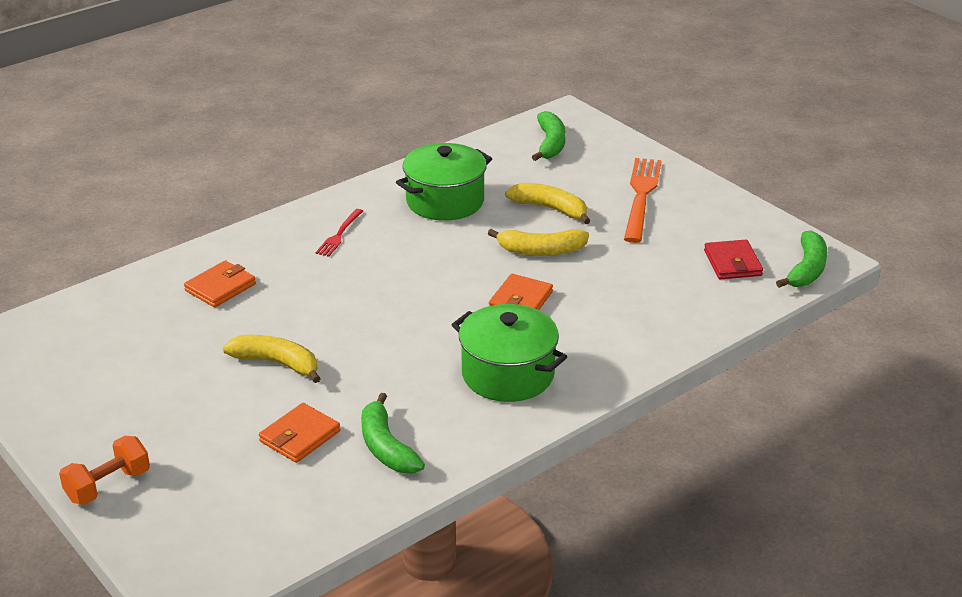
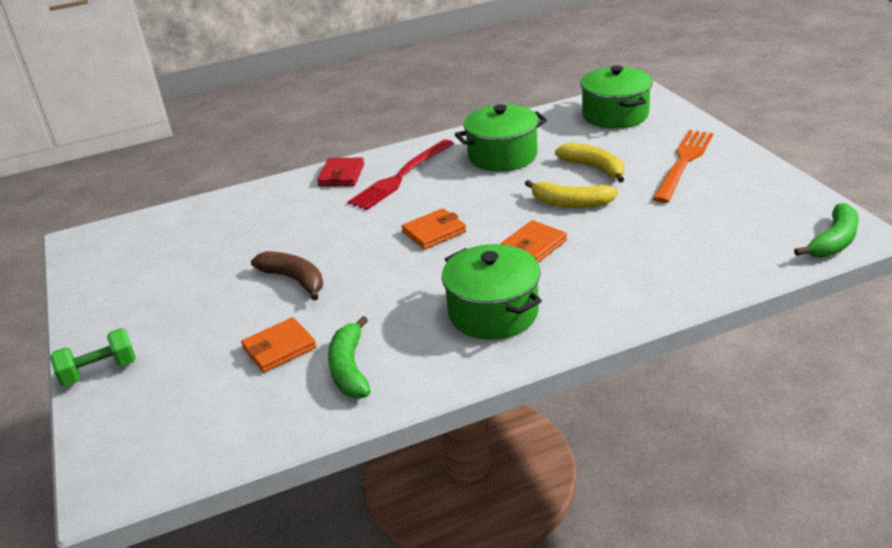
camera: 20 degrees right, 0 degrees up
(108, 486) = (99, 371): orange dumbbell -> green dumbbell
(220, 287) = (283, 212): orange wallet -> orange wallet (434, 232)
(277, 363) = (294, 280): yellow banana -> brown banana
(339, 234) = (400, 177): red fork -> red fork, size x1.91
(550, 144) = (615, 115): green banana -> green pot
(732, 263) = (755, 229): red wallet -> red wallet (341, 175)

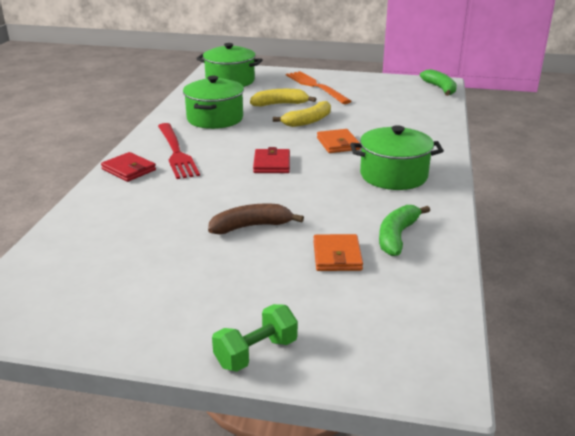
camera: 60 degrees left, 5 degrees down
(99, 371) = (256, 353): green dumbbell -> green dumbbell turned 45 degrees clockwise
(350, 368) = (397, 236): green banana -> green banana turned 90 degrees clockwise
(434, 232) = (272, 164): orange wallet -> red wallet

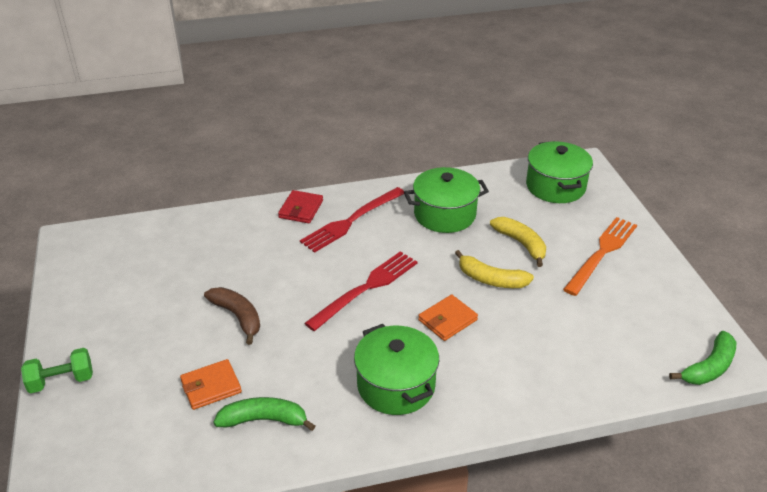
camera: 65 degrees right, 10 degrees up
(256, 353) = (61, 381): green dumbbell -> green dumbbell turned 45 degrees counterclockwise
(272, 164) = (366, 288): red wallet -> red fork

